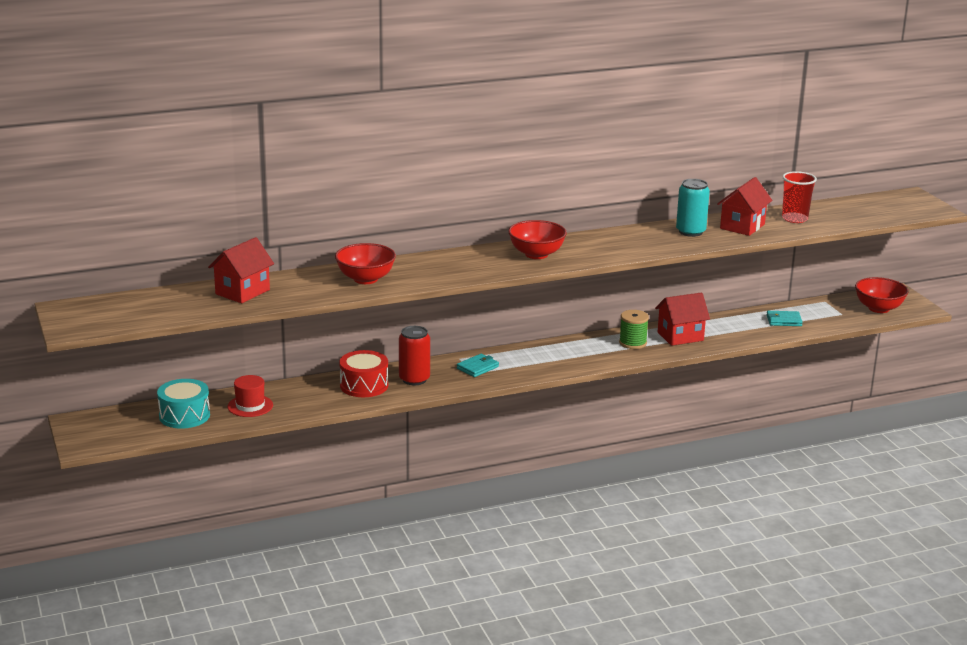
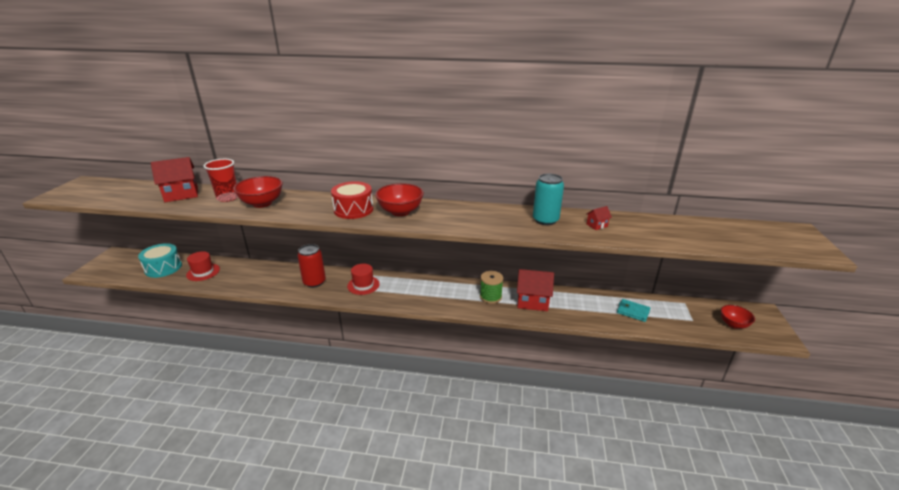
camera: 30 degrees right, 5 degrees up
(364, 385) = (281, 277): red drum -> red drum (353, 210)
(477, 367) = (363, 285): turquoise wallet -> red hat
(742, 226) = (597, 225): red house -> red house, size x0.47
(794, 219) = (654, 229): red cup -> red cup (228, 198)
(878, 308) = (733, 324): red bowl -> red bowl, size x0.64

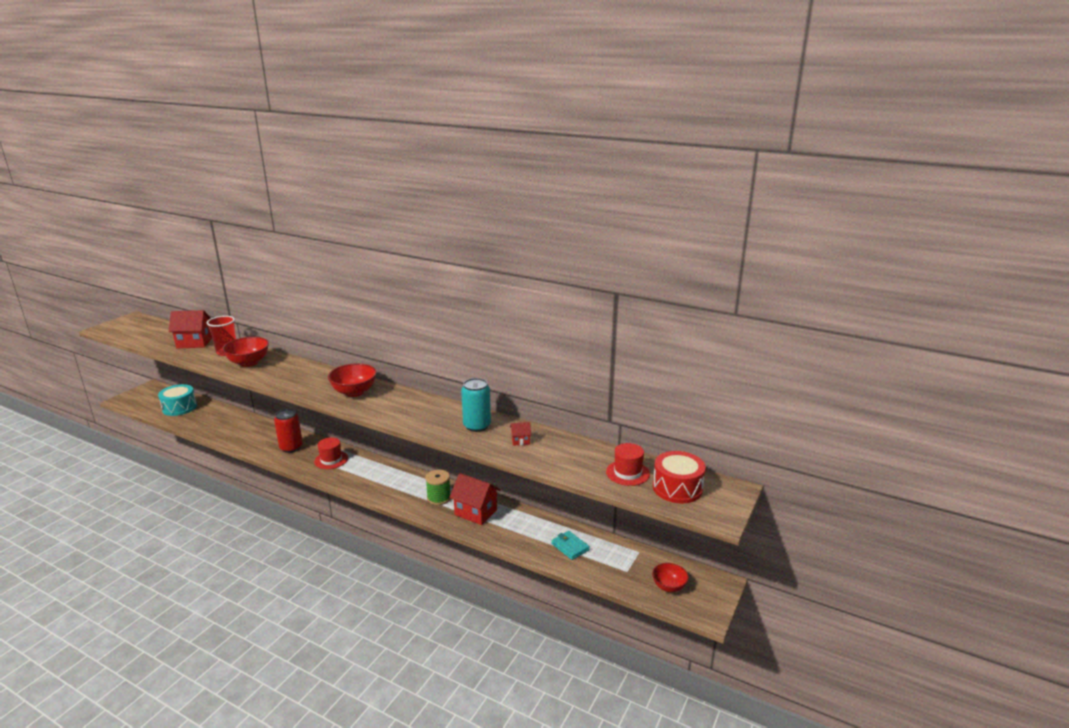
camera: 20 degrees right, 5 degrees down
(203, 272) = (207, 418): red hat -> red hat (627, 473)
(353, 210) = (316, 382): red drum -> red drum (677, 488)

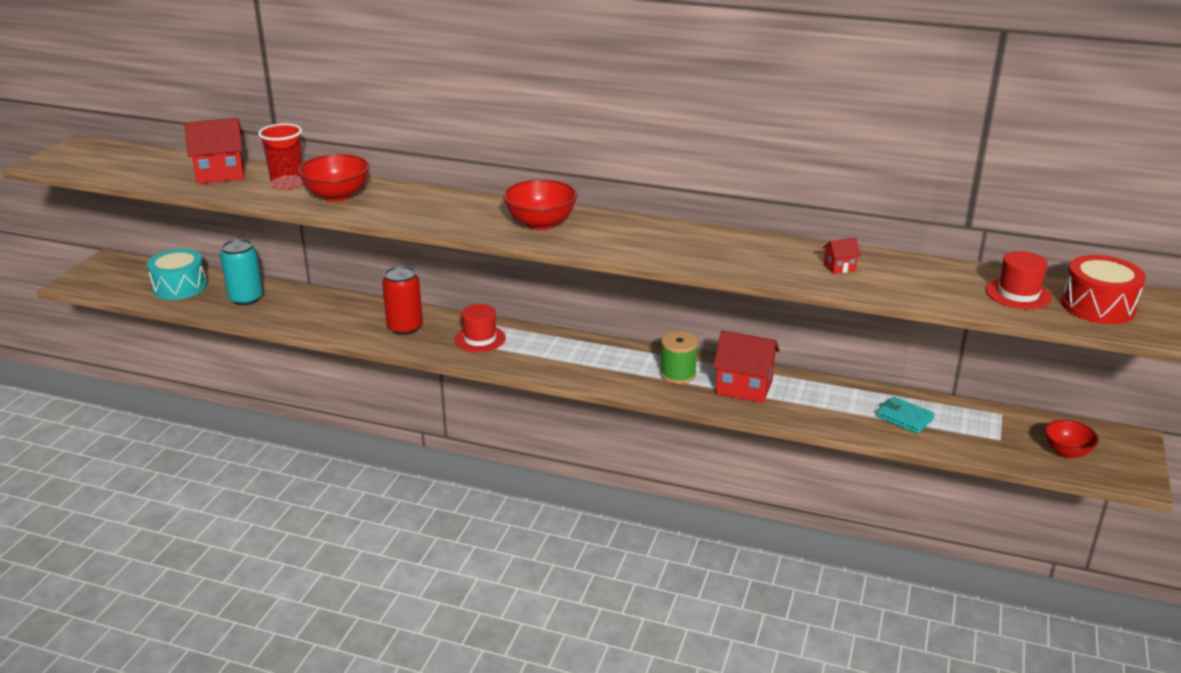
camera: 10 degrees left, 5 degrees up
(477, 426) = (761, 253): turquoise can -> turquoise can (246, 299)

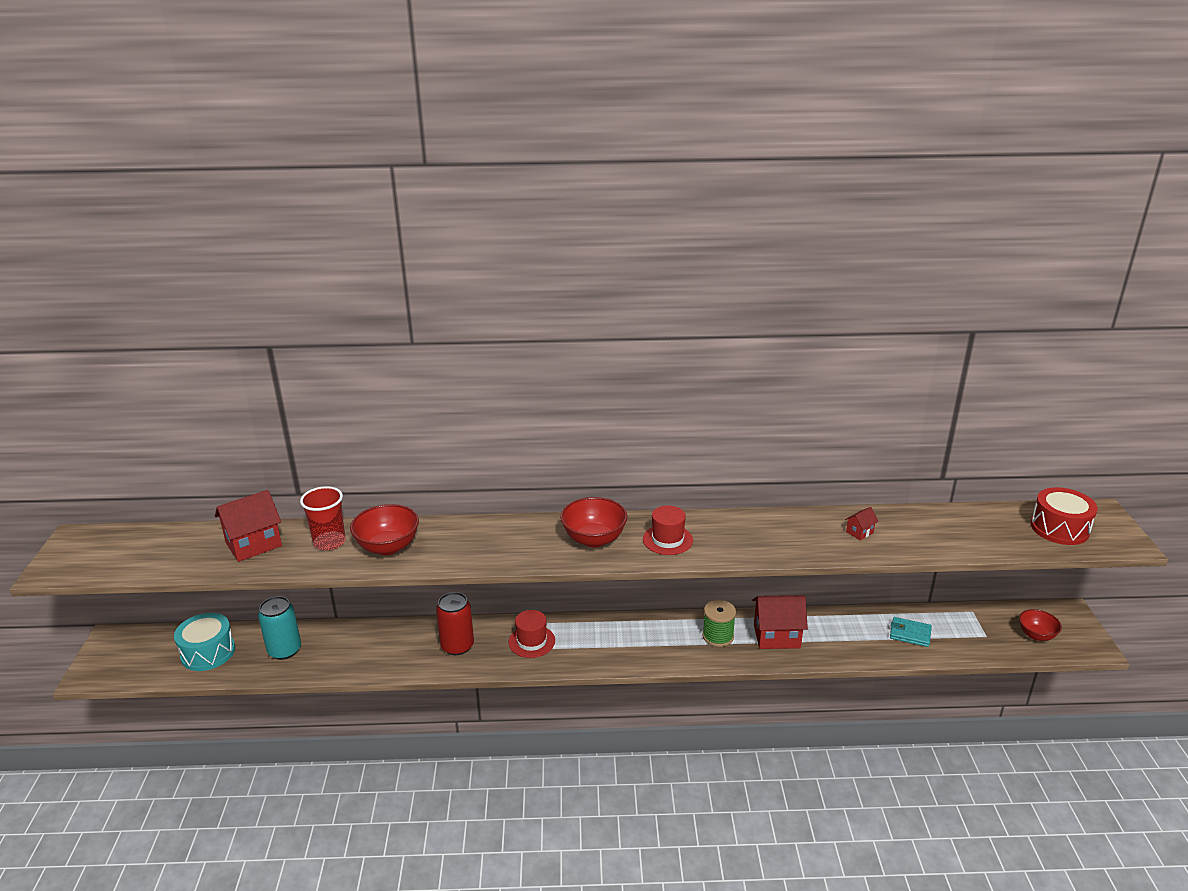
camera: 20 degrees left, 0 degrees up
(1018, 294) = (1000, 529): red hat -> red hat (667, 540)

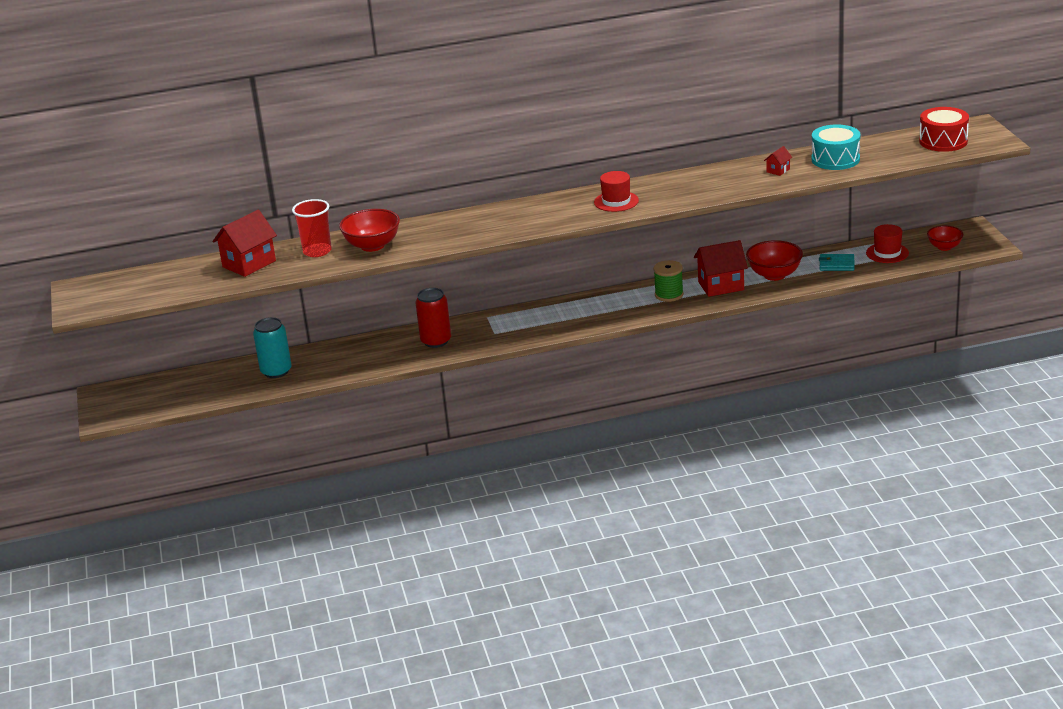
camera: 10 degrees left, 0 degrees up
(208, 652) = (204, 385): turquoise drum -> turquoise drum (835, 159)
(531, 641) = (502, 326): red hat -> red hat (887, 253)
(594, 539) = (552, 211): red bowl -> red bowl (774, 275)

